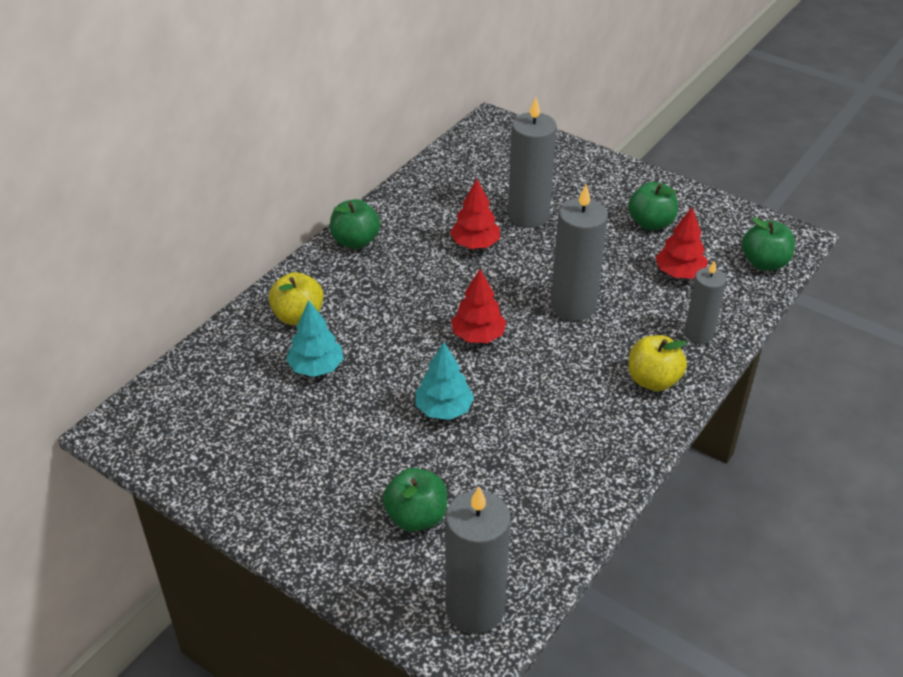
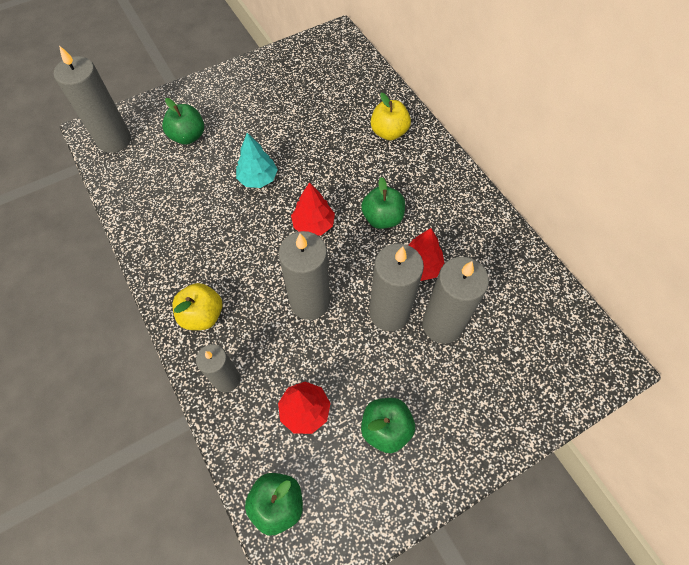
camera: 115 degrees right, 20 degrees up
(316, 367) = (334, 128): turquoise tree -> none
(355, 241) = (459, 188): green apple -> green apple (382, 218)
(542, 250) = (389, 313): none -> grey candle

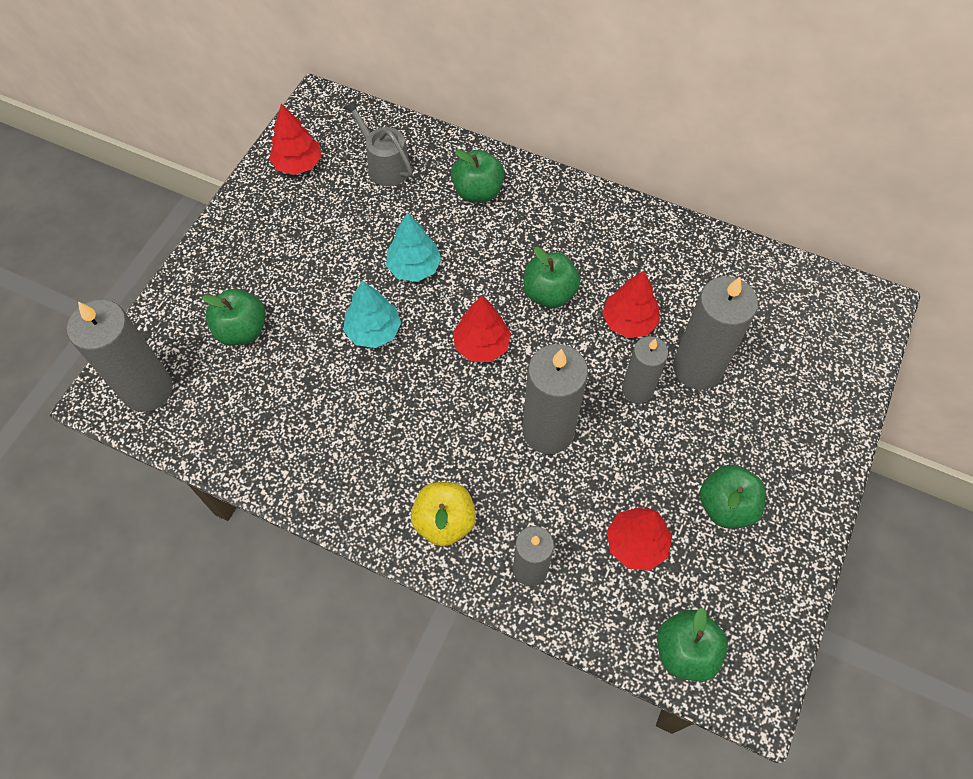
camera: 35 degrees left, 0 degrees up
(296, 62) = (298, 164): none -> red tree
(312, 155) = (414, 267): none -> turquoise tree
(345, 88) = (385, 165): none -> grey watering can
(389, 132) = (478, 192): yellow apple -> green apple
(389, 313) = (637, 389): grey candle -> grey candle, size x0.62

